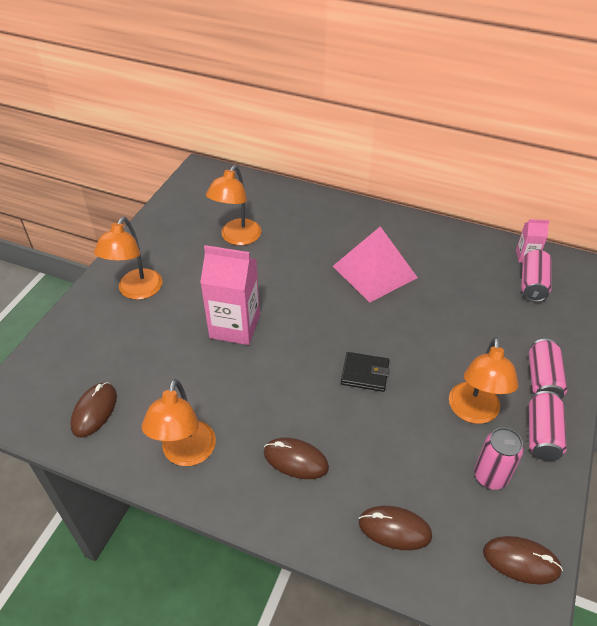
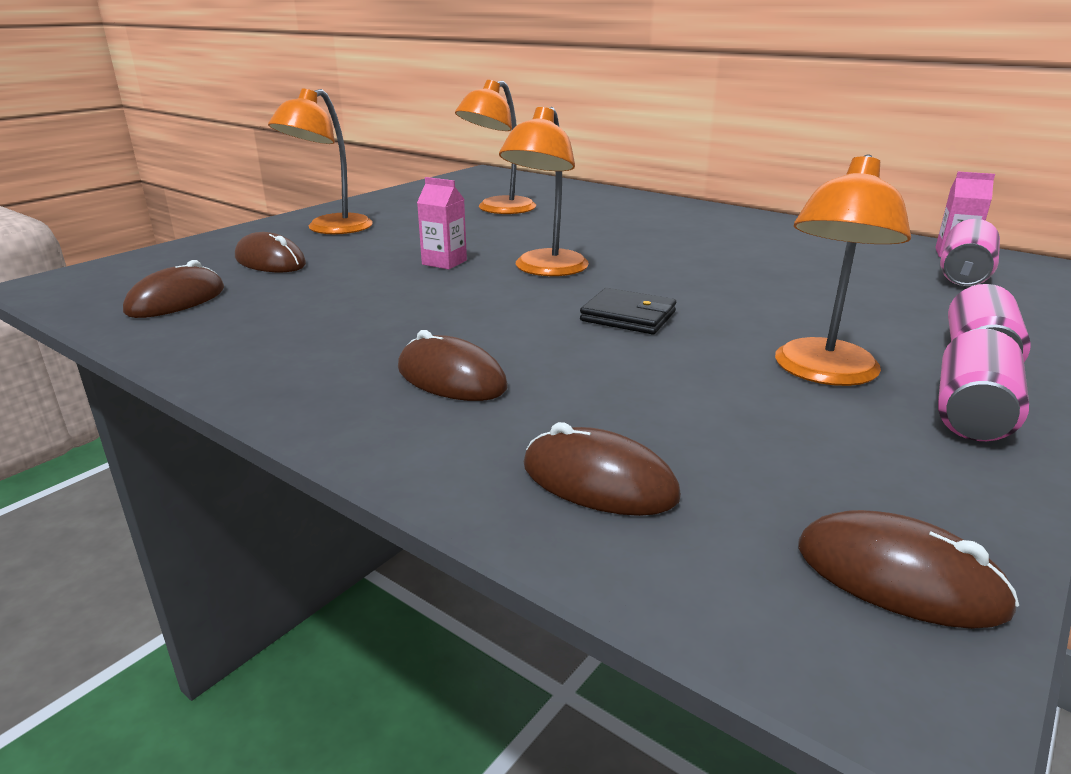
camera: 15 degrees right, 20 degrees down
(122, 347) = (270, 261): none -> brown mouse
(186, 454) = (271, 349): orange lamp -> orange lamp (545, 270)
(235, 326) = (444, 262): pink carton -> pink carton, size x0.50
(374, 272) = (688, 244): pink pyramid -> none
(490, 476) = (843, 446): pink can -> none

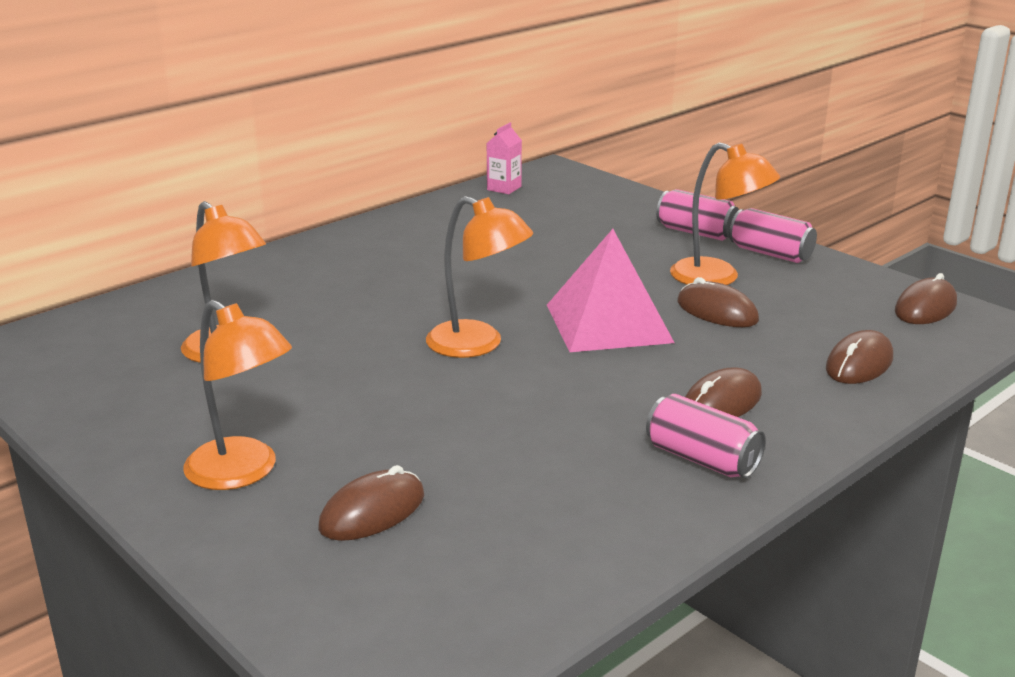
camera: 80 degrees left, 0 degrees up
(176, 300) = (501, 568): brown mouse -> brown mouse (717, 311)
(444, 262) = (430, 395): pink carton -> none
(628, 316) = (608, 323): black wallet -> pink pyramid
(964, 275) = (552, 198): pink can -> pink can (702, 459)

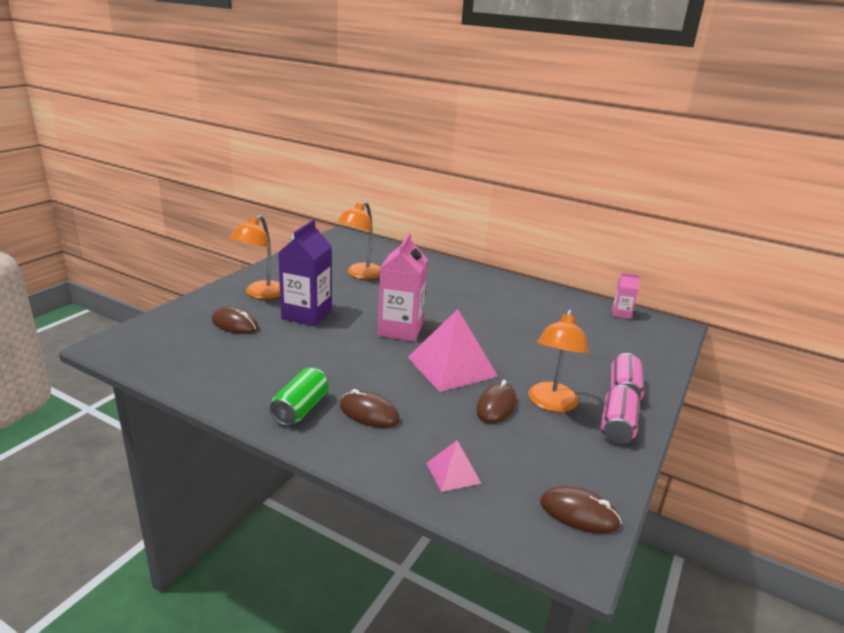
camera: 70 degrees right, 0 degrees up
(374, 426) = (306, 315): none -> purple carton
(478, 345) = (400, 330): orange lamp -> pink carton
(702, 459) = (300, 409): pink can -> green can
(859, 363) = (453, 473): brown mouse -> pink pyramid

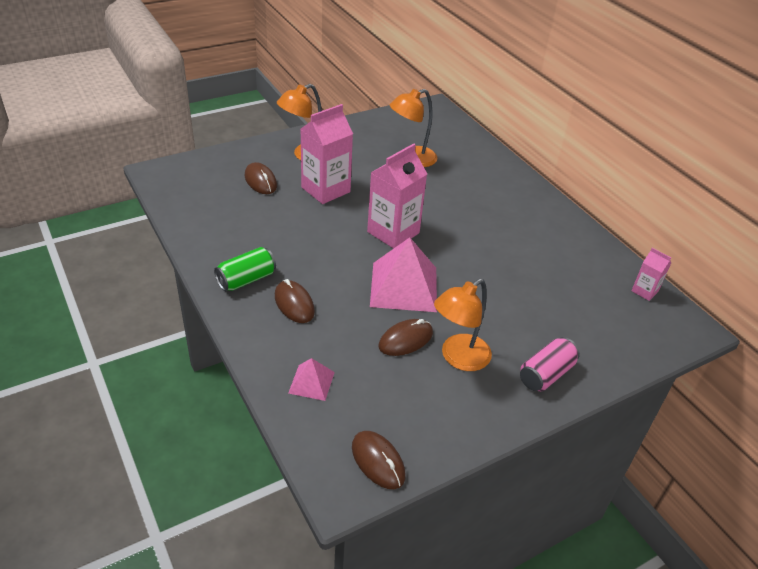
camera: 30 degrees right, 15 degrees up
(306, 315) = (325, 190): purple carton -> pink carton
(617, 427) = (497, 405): pink can -> none

